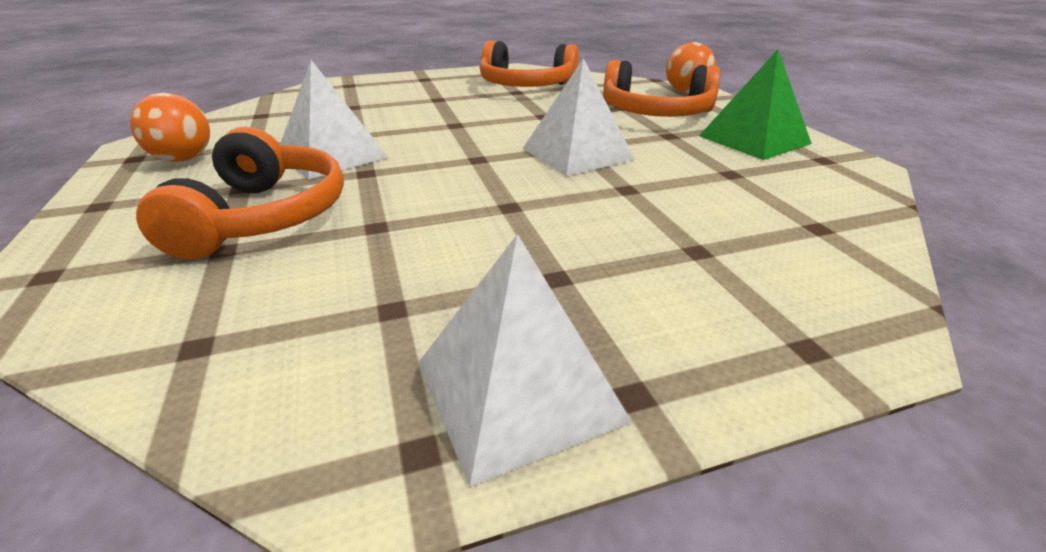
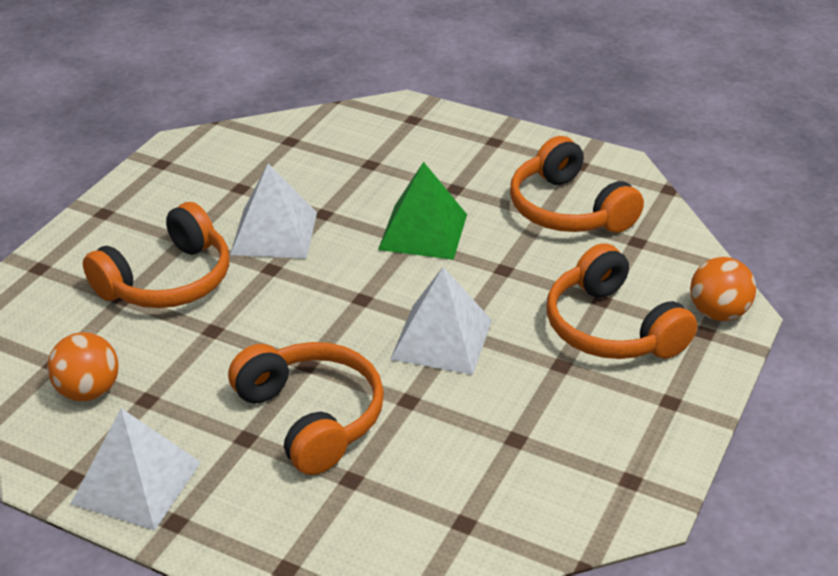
camera: 45 degrees right, 5 degrees up
(183, 159) = (186, 182): orange ball -> orange ball (88, 391)
(583, 233) = (311, 417): none -> orange headphones
(754, 139) = (625, 419): green pyramid -> green pyramid (423, 231)

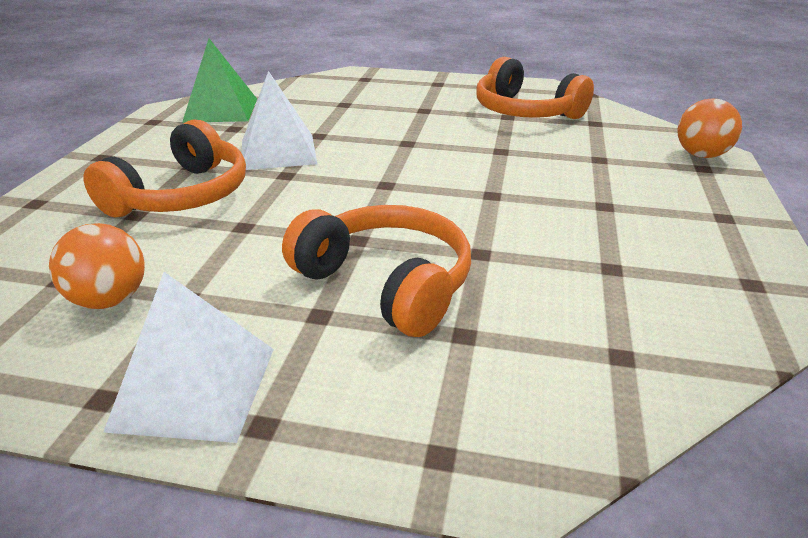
camera: 15 degrees left, 5 degrees down
(423, 231) = (414, 136): green pyramid -> green pyramid (221, 110)
(441, 339) = (480, 202): white pyramid -> none
(612, 328) = (625, 175): orange headphones -> none

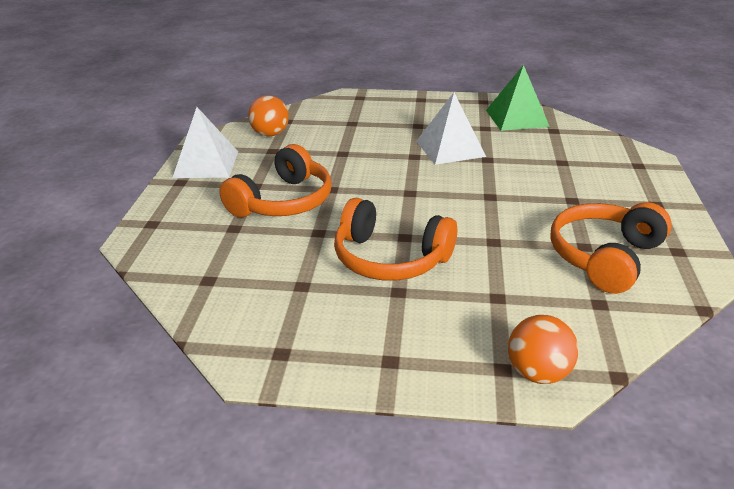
camera: 85 degrees right, 0 degrees up
(181, 195) = (376, 130): orange headphones -> orange headphones (390, 258)

